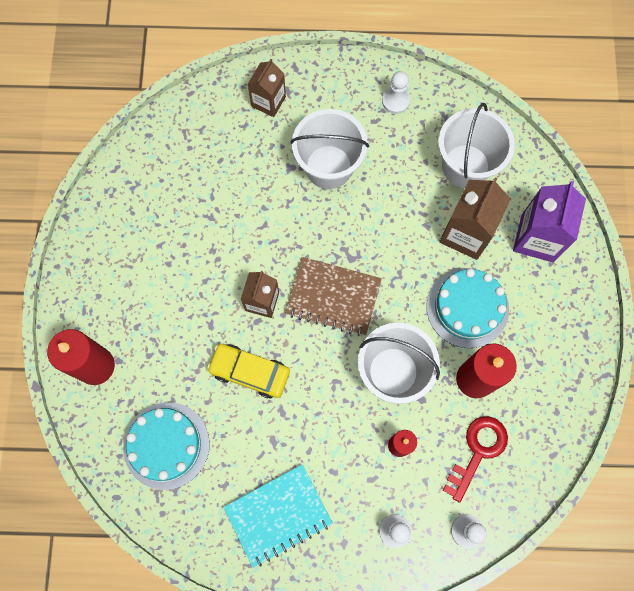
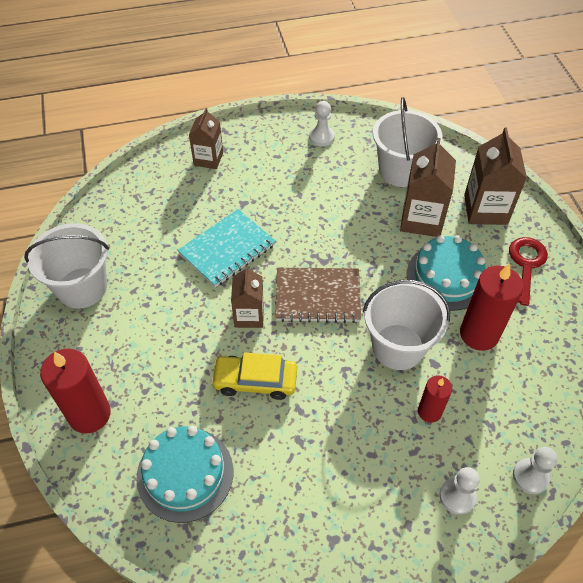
camera: 15 degrees left, 20 degrees down
(278, 515) = (328, 514): turquoise notebook -> turquoise notebook (227, 249)
(328, 167) = (278, 195): white bucket -> white bucket (82, 288)
(477, 451) = (509, 397): red key -> red key (525, 266)
(537, 238) = (485, 209): purple carton -> brown carton

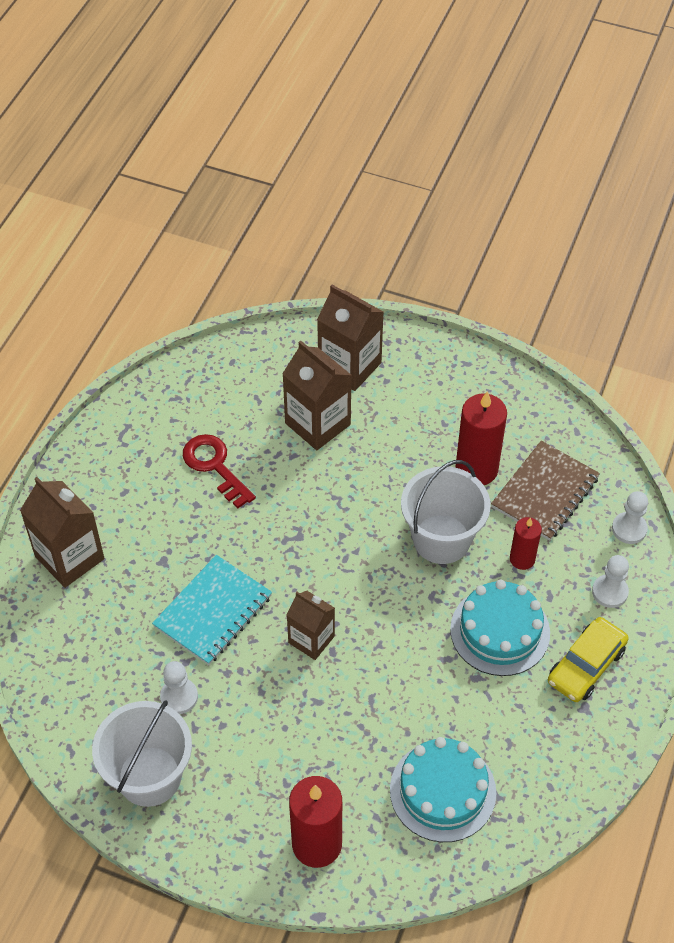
camera: 55 degrees left, 0 degrees up
(208, 159) = (69, 557): brown carton -> brown carton, size x1.54
(227, 249) = (213, 611): turquoise notebook -> turquoise notebook turned 45 degrees clockwise
(255, 381) = (389, 677): yellow car -> yellow car (586, 665)
(317, 296) = (336, 568): brown notebook -> brown notebook (545, 492)
(321, 137) = (135, 435): white pawn -> white pawn (179, 697)
(400, 170) = (243, 399): white bucket -> none
(447, 276) = (398, 450): turquoise cake -> turquoise cake (500, 631)
(525, 266) = (435, 383): red key -> red key (215, 466)

